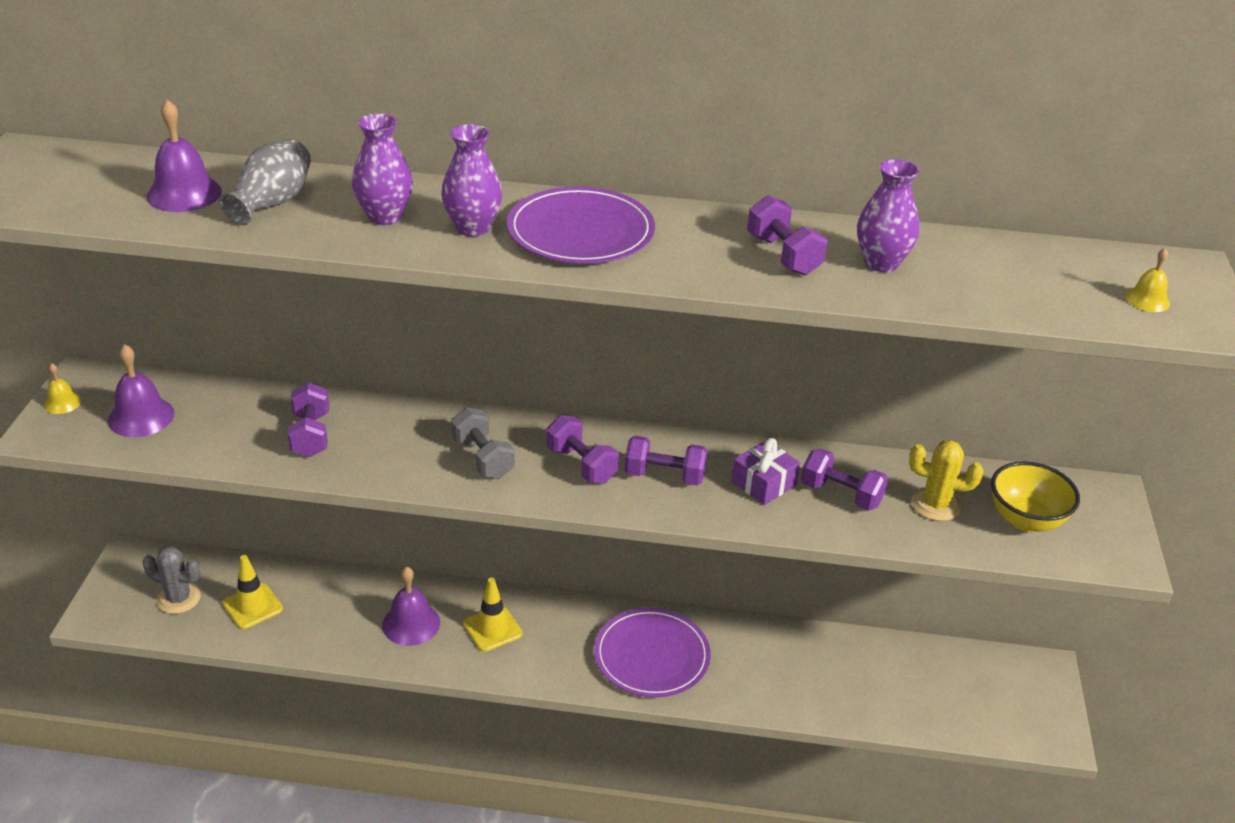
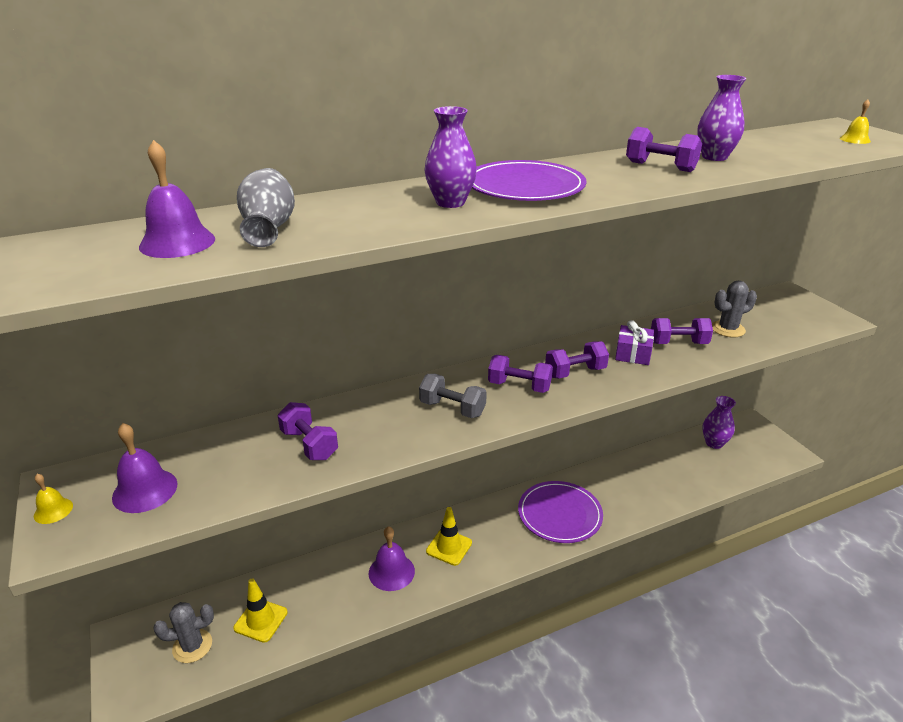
camera: 30 degrees left, 5 degrees down
(385, 216) = (375, 213): purple vase -> purple vase (714, 443)
(935, 505) = (728, 329): yellow cactus -> grey cactus
(1026, 520) = (775, 319): yellow bowl -> none

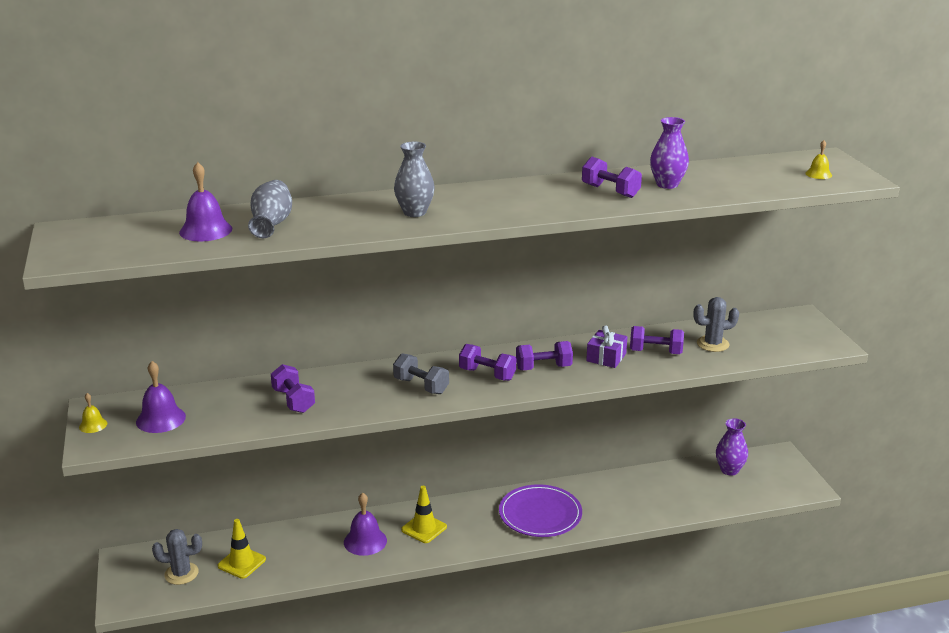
camera: 10 degrees right, 5 degrees down
(450, 202) = (414, 212): purple vase -> grey vase
(525, 186) = (482, 202): purple plate -> none

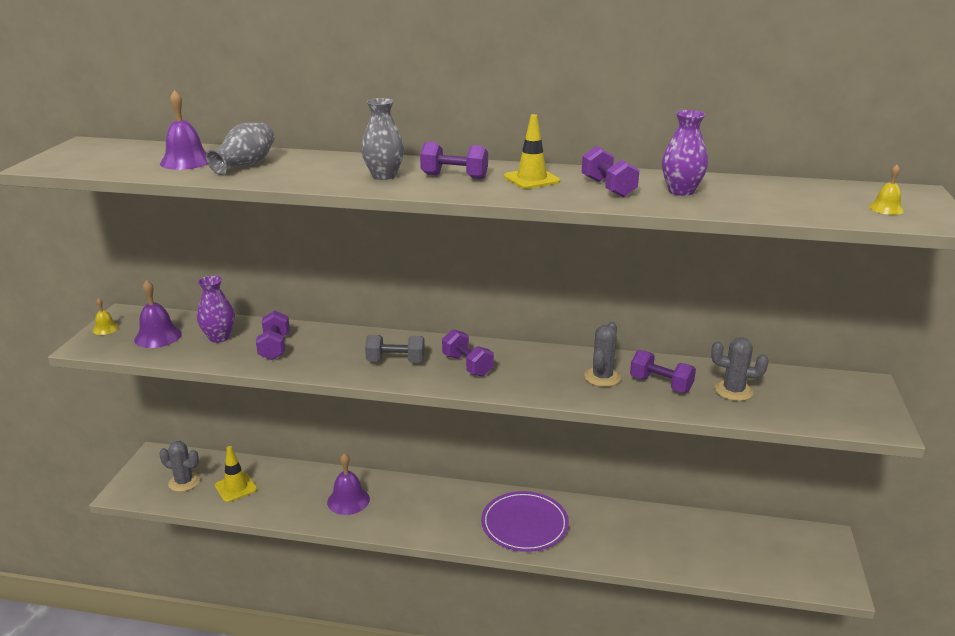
camera: 25 degrees right, 0 degrees up
(421, 386) = (395, 361): grey dumbbell -> grey dumbbell turned 60 degrees counterclockwise
(424, 528) = (407, 504): yellow traffic cone -> yellow traffic cone (531, 179)
(543, 368) = (528, 372): purple dumbbell -> purple dumbbell (454, 176)
(606, 357) = (602, 377): purple gift -> grey cactus
(729, 470) = (757, 538): purple vase -> purple vase (219, 337)

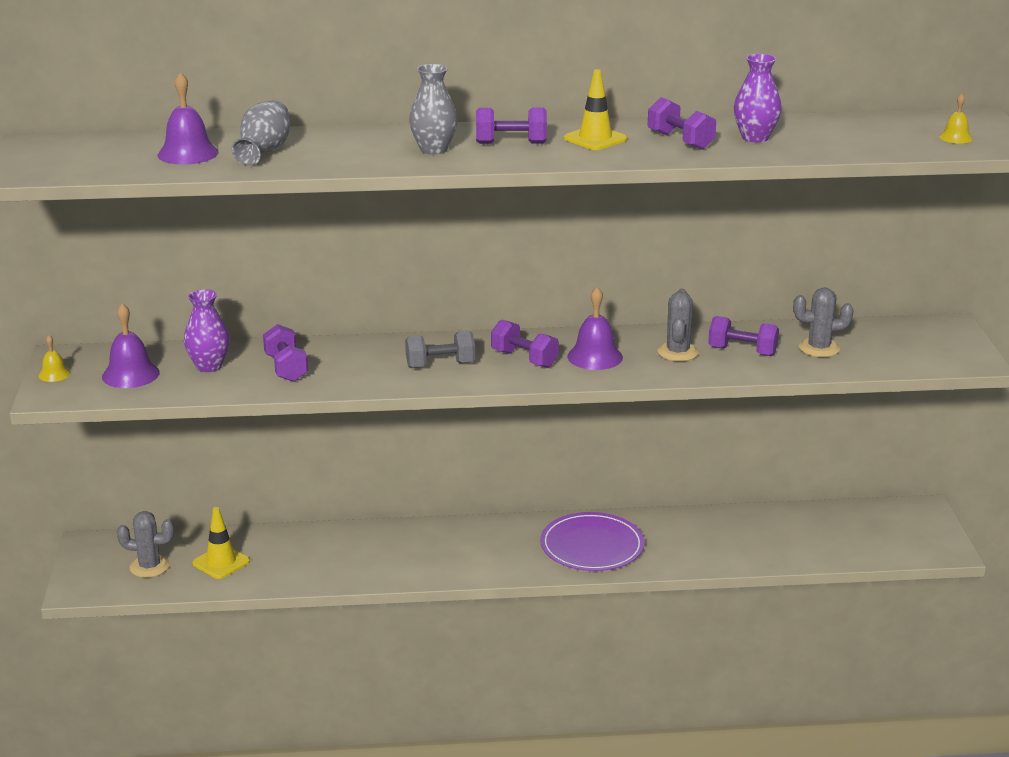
camera: 15 degrees left, 0 degrees up
(348, 500) = (371, 554): purple bell -> purple bell (595, 357)

